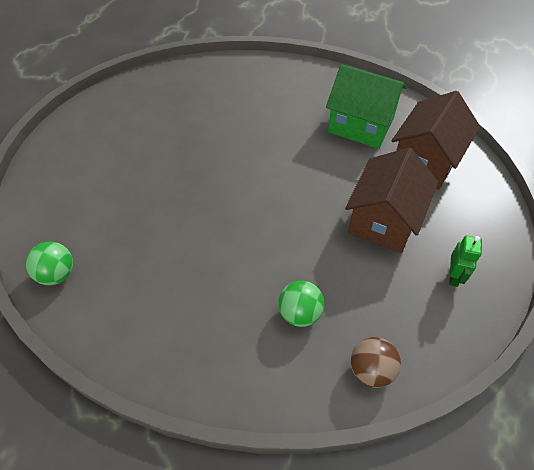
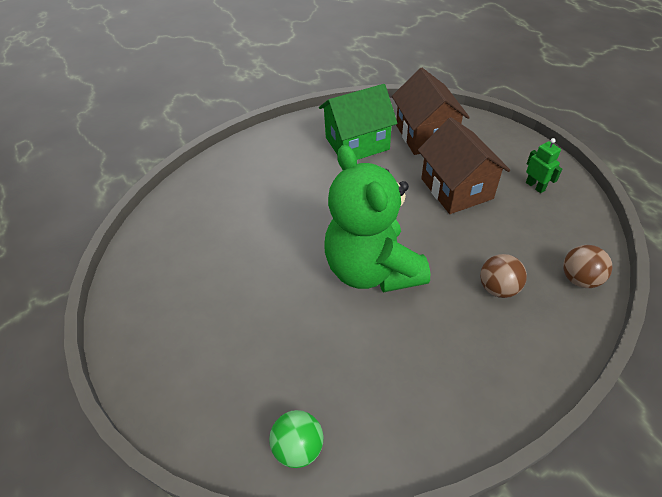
camera: 45 degrees left, 5 degrees down
(238, 219) = (372, 269): none -> green teddy bear
(300, 313) = (498, 288): green ball -> brown ball

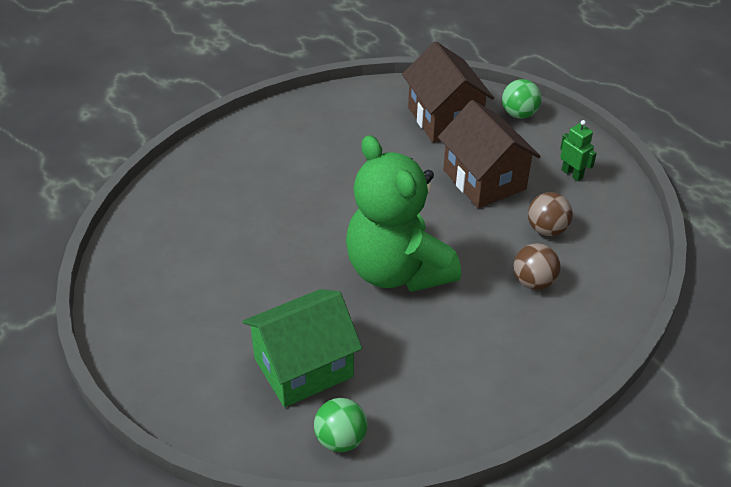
camera: 10 degrees left, 5 degrees down
(357, 143) = (363, 131): green house -> green house (303, 367)
(489, 133) = (519, 114): none -> green ball
(579, 279) = (618, 268): brown ball -> brown ball (547, 229)

